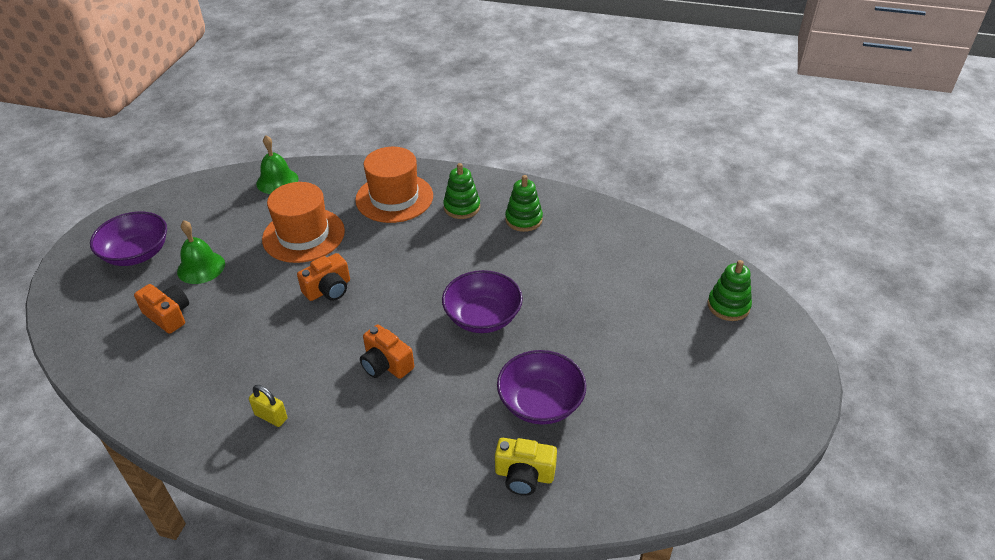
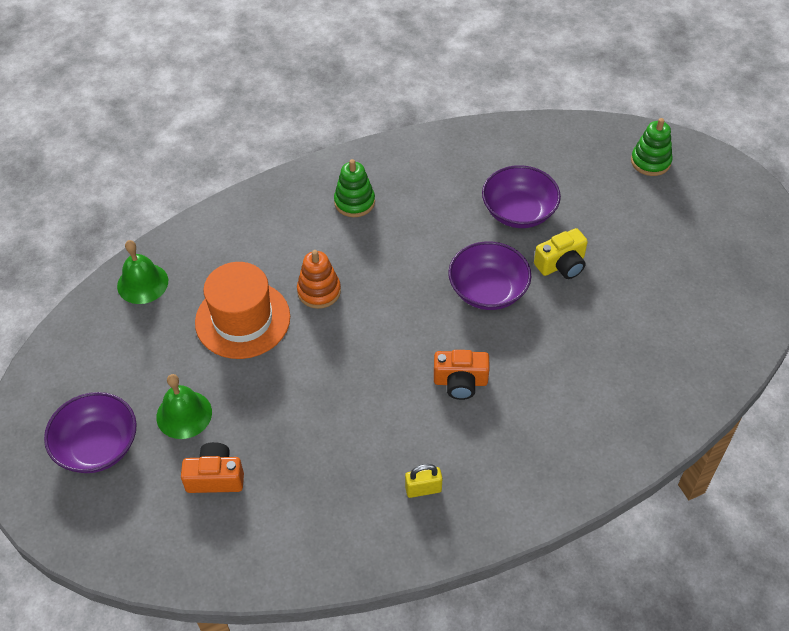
camera: 40 degrees left, 10 degrees up
(328, 289) = (332, 353): orange camera -> none
(369, 247) = (319, 291): none -> orange stacking toy
(394, 198) = (282, 230): orange hat -> none
(523, 219) = (420, 181): green stacking toy -> none
(524, 475) = (655, 390): yellow camera -> yellow camera (561, 265)
(540, 403) = (606, 329): purple bowl -> purple bowl (519, 212)

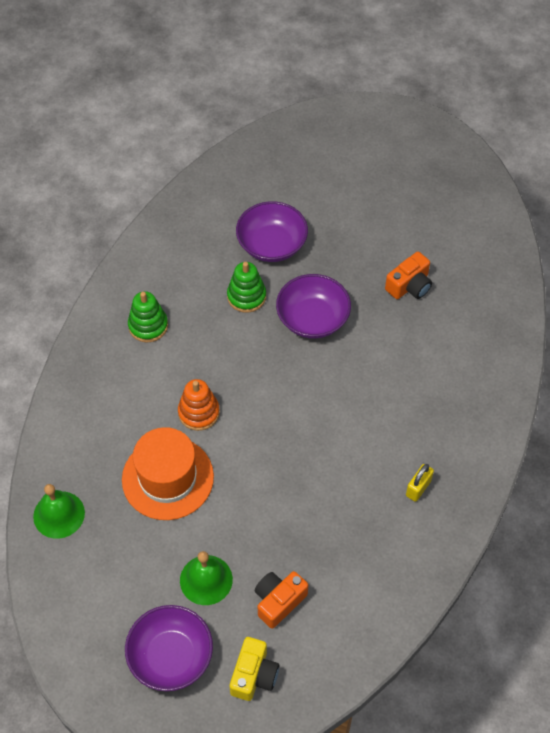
camera: 45 degrees left, 5 degrees up
(460, 382) = (363, 397): orange camera -> orange camera (409, 286)
(561, 265) = (340, 262): yellow camera -> yellow camera (254, 675)
(650, 161) = (319, 141): green stacking toy -> green stacking toy (246, 296)

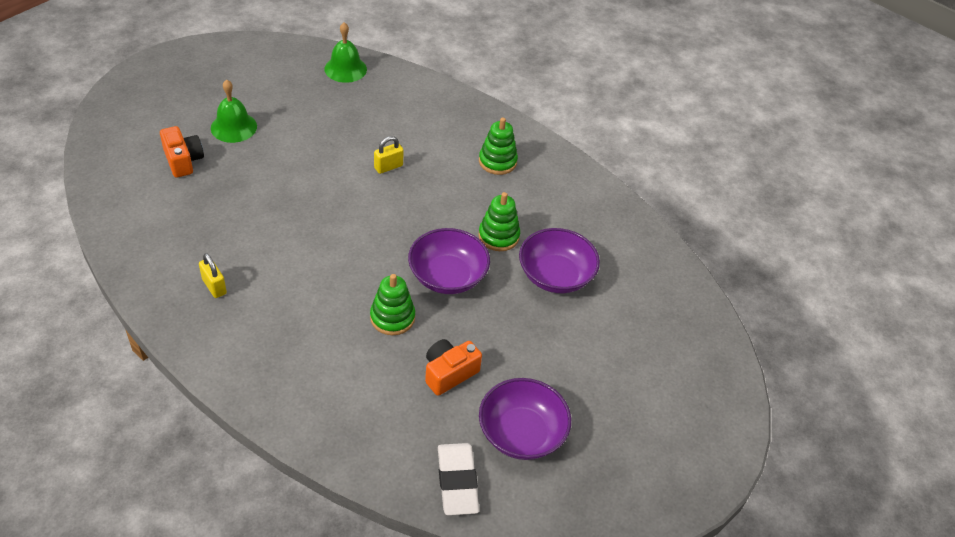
camera: 105 degrees right, 10 degrees down
(167, 478) = (337, 131): orange hat -> none
(171, 656) = (189, 93): purple bowl -> purple bowl (521, 433)
(199, 412) = (388, 167): orange stacking toy -> yellow padlock
(254, 675) = (137, 129): yellow camera -> none
(377, 342) = (392, 317): none -> green stacking toy
(409, 286) = (449, 373): orange camera -> orange camera turned 75 degrees clockwise
(496, 252) = (457, 481): none -> white eraser

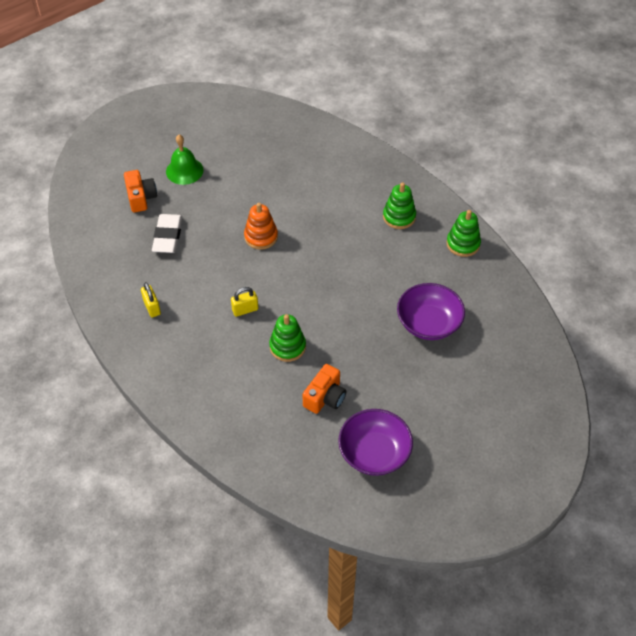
camera: 15 degrees right, 5 degrees up
(339, 194) = (261, 237): none -> orange stacking toy
(345, 69) = (284, 122): green bell -> none
(388, 167) = (305, 215): yellow padlock -> yellow padlock (245, 310)
(447, 276) = (338, 316): purple bowl -> none
(449, 373) = (325, 397): orange camera -> orange camera turned 150 degrees clockwise
(457, 481) = (316, 485): white eraser -> white eraser (167, 236)
(498, 236) = (387, 284): green stacking toy -> green stacking toy (463, 244)

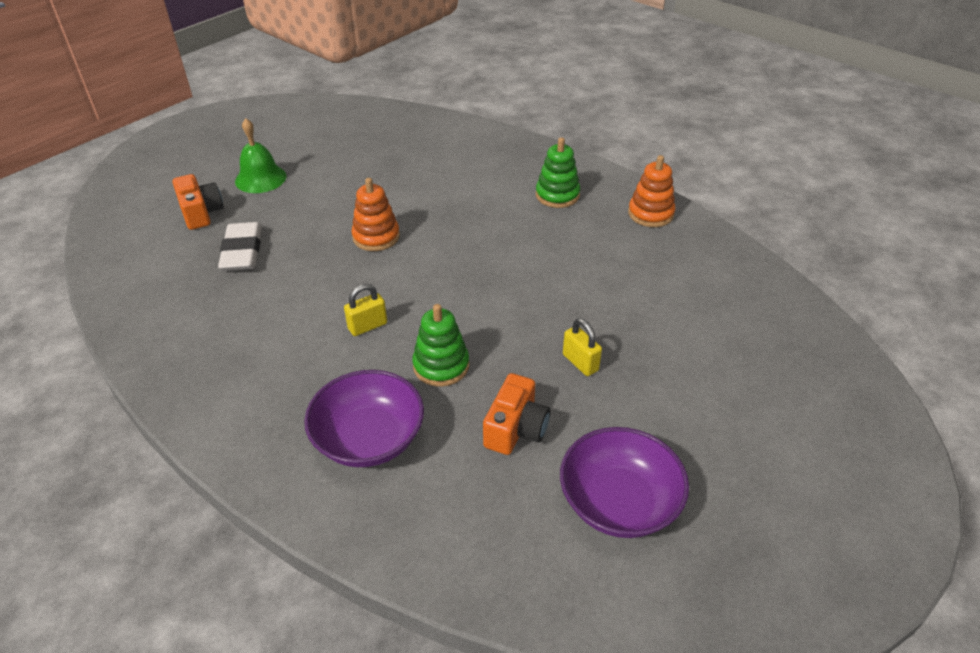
camera: 10 degrees left, 10 degrees down
(152, 307) = (223, 341): yellow padlock -> yellow padlock (580, 362)
(428, 323) = (639, 309): purple bowl -> purple bowl (369, 438)
(463, 244) = (650, 214): green stacking toy -> orange stacking toy

